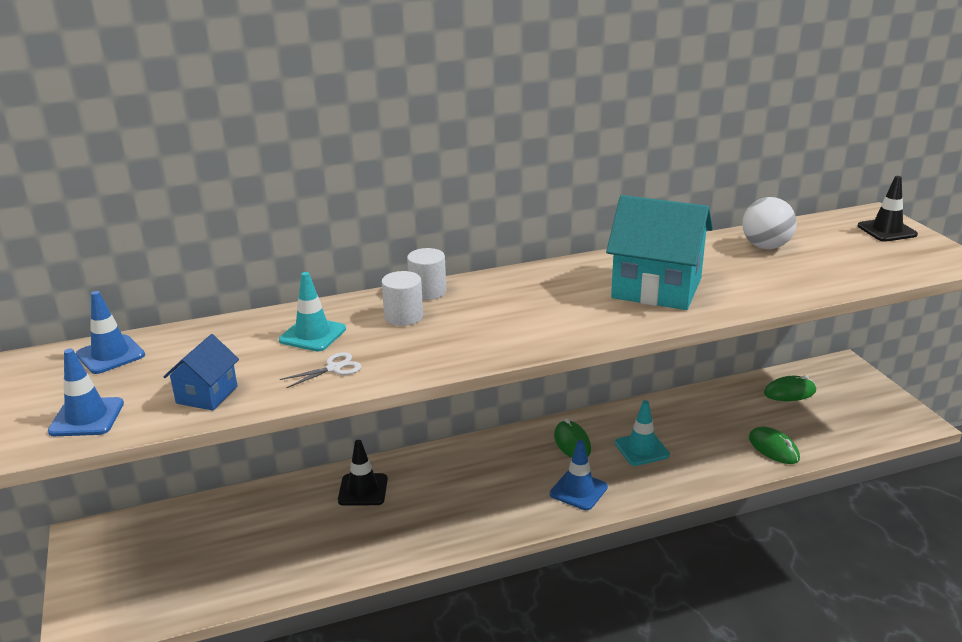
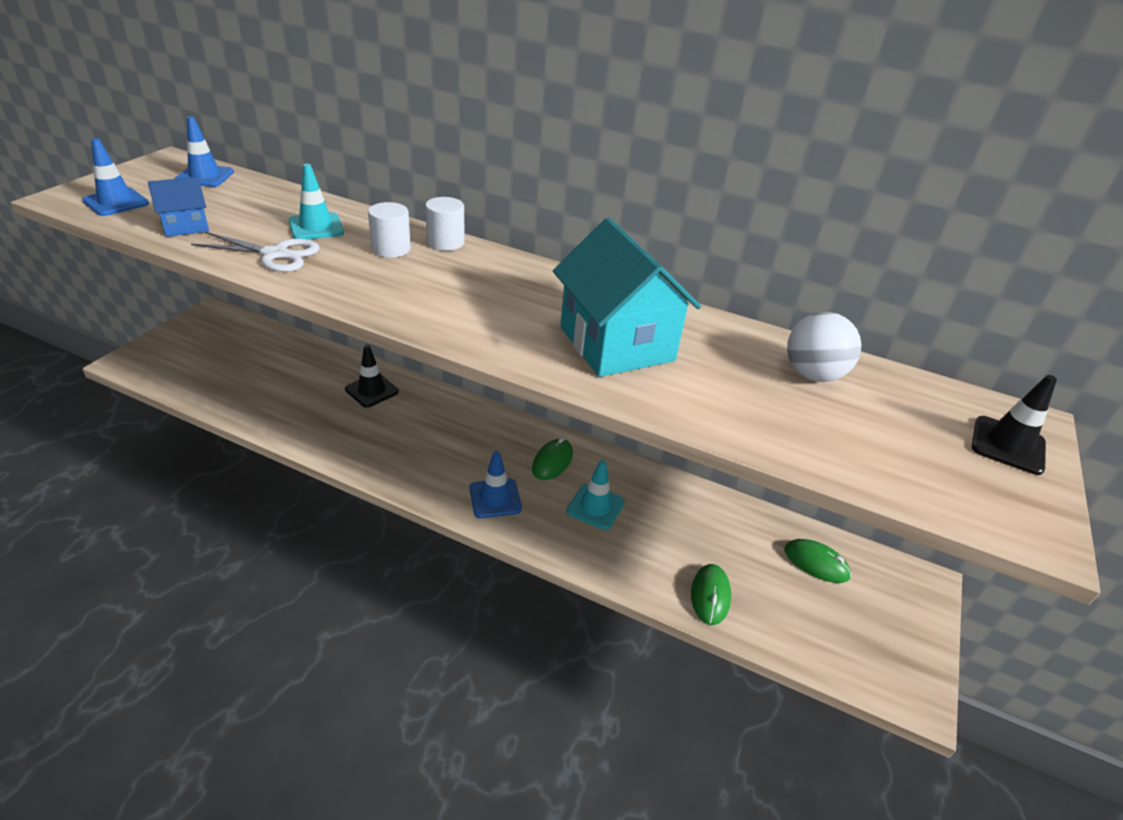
camera: 40 degrees right, 10 degrees up
(334, 368) = (275, 254): white scissors -> white scissors, size x1.66

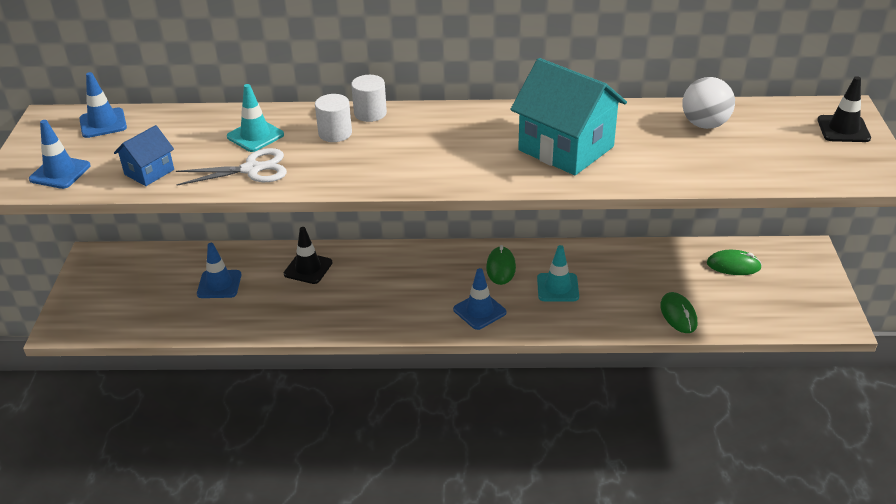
camera: 20 degrees left, 0 degrees up
(284, 375) = (219, 284): none -> blue traffic cone

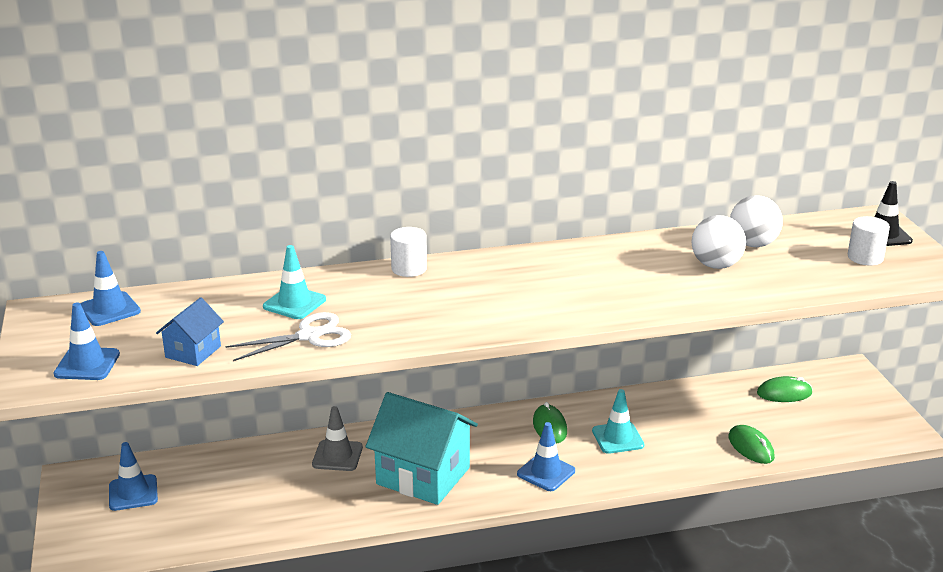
camera: 15 degrees left, 10 degrees down
(219, 284) = (241, 486): blue traffic cone -> blue traffic cone (133, 493)
(308, 268) = (337, 456): black traffic cone -> grey traffic cone
(335, 133) = (381, 291): white cylinder -> white cylinder (865, 257)
(566, 148) = (630, 280): turquoise house -> turquoise house (423, 476)
(656, 143) = (716, 265): none -> white ball

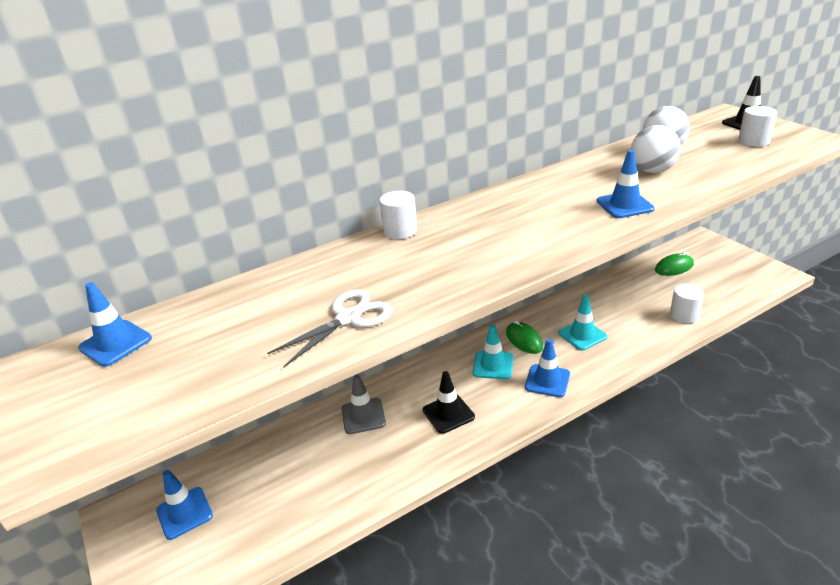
camera: 15 degrees left, 5 degrees up
(87, 364) = (113, 416): blue traffic cone -> blue traffic cone (624, 205)
(193, 352) = (232, 368): blue house -> none
(294, 303) = (312, 288): turquoise traffic cone -> turquoise traffic cone (493, 365)
(423, 476) = (448, 413): turquoise house -> black traffic cone
(751, 447) = (684, 315): green mouse -> white cylinder

